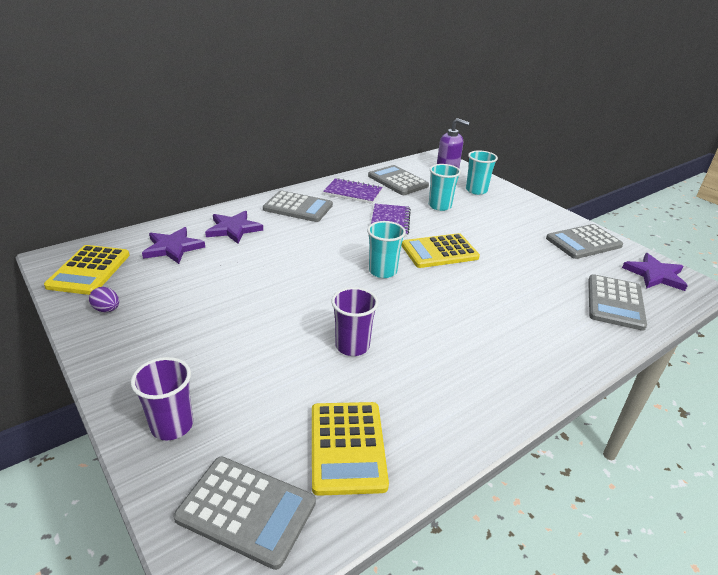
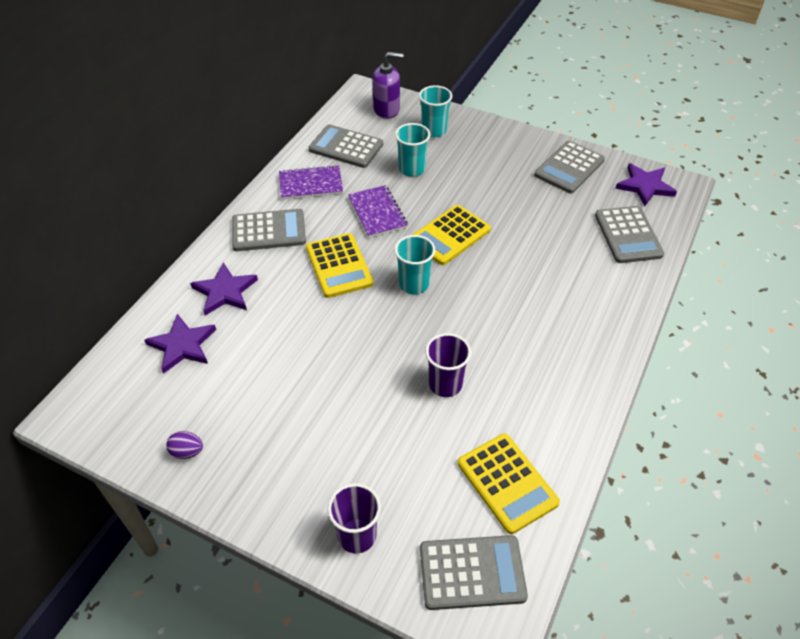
camera: 25 degrees left, 15 degrees up
(89, 270) = (120, 414): yellow calculator -> yellow calculator (339, 266)

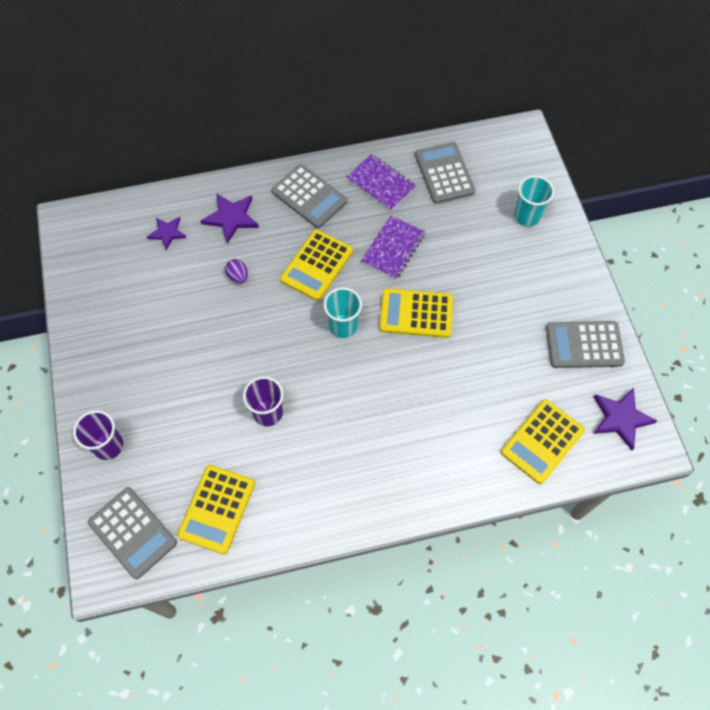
camera: 50 degrees right, 15 degrees up
(182, 345) = (167, 233): purple star -> purple star, size x0.67
(187, 452) = (93, 304): purple egg -> purple egg (238, 276)
(387, 109) = (518, 165): purple soap dispenser -> none
(412, 169) = (464, 235): turquoise cup -> none
(628, 235) = (542, 441): grey calculator -> yellow calculator

